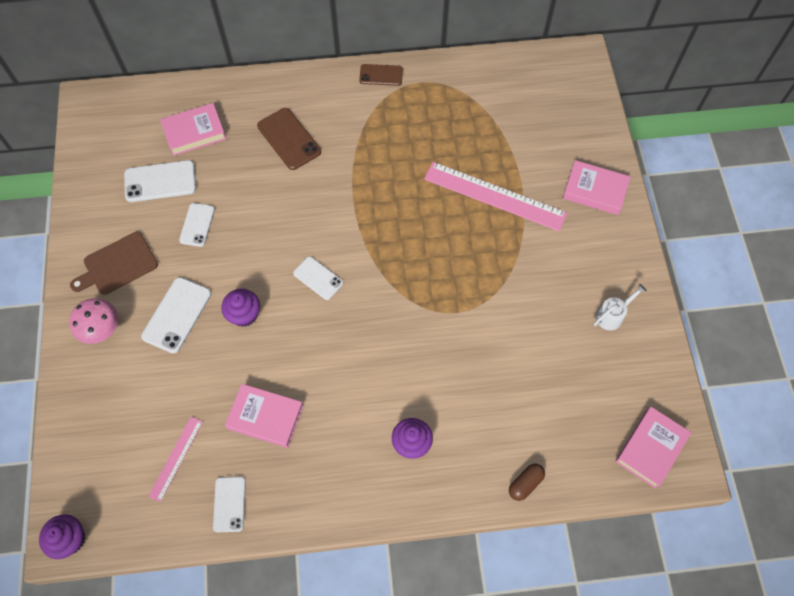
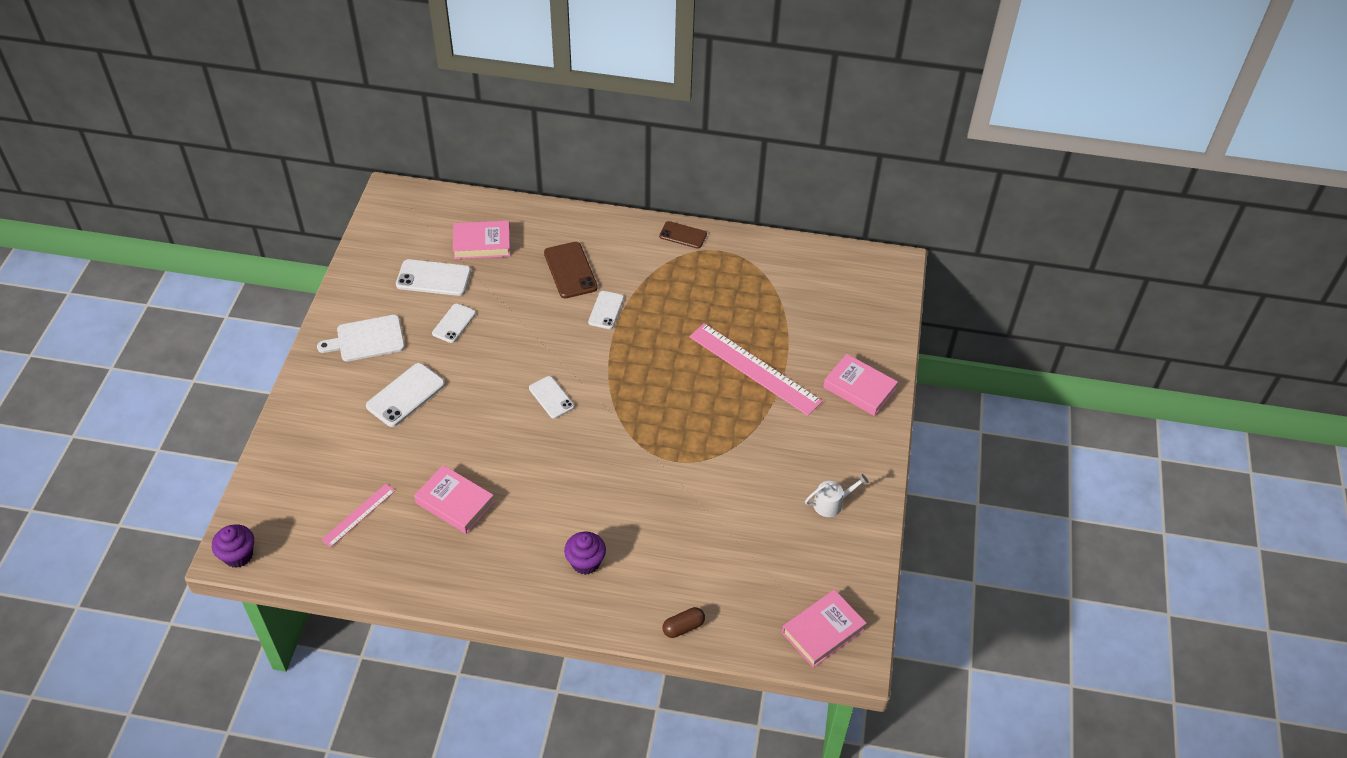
camera: 15 degrees right, 15 degrees down
(102, 330) = (332, 390): pink mushroom -> none
(117, 265) = (367, 339): brown cutting board -> white cutting board
(229, 504) = (393, 566): white phone -> white phone (606, 310)
(244, 315) = (469, 411): purple cupcake -> none

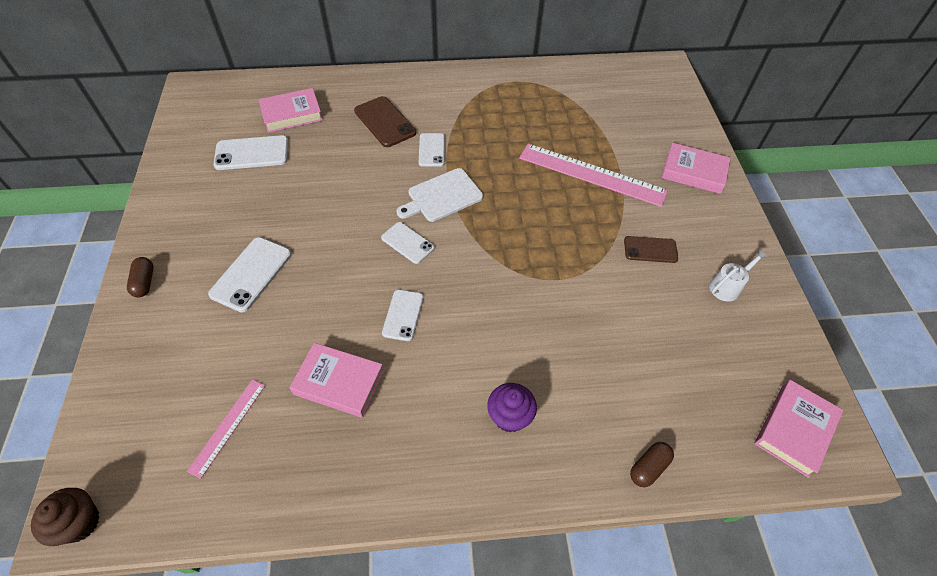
camera: 15 degrees left, 5 degrees up
(238, 555) = (80, 523): purple cupcake -> brown cupcake
(314, 382) = (144, 282): none -> brown capsule
(367, 339) = (195, 225): white cutting board -> white cutting board (442, 196)
(454, 323) = (284, 191): white phone -> white phone (403, 315)
(683, 235) = (476, 75): brown phone -> brown phone (650, 249)

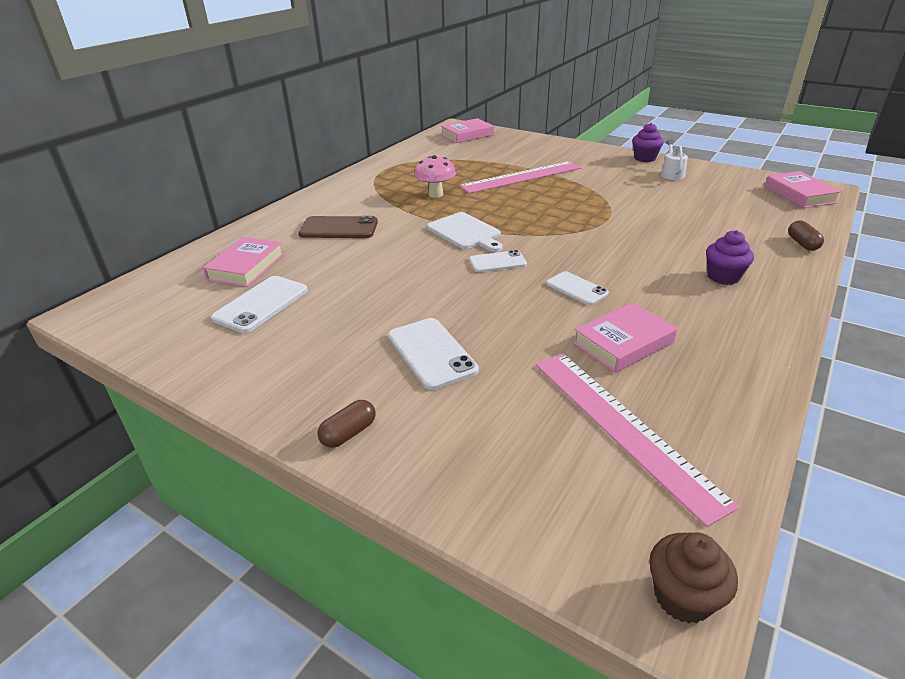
camera: 50 degrees left, 20 degrees down
(144, 282) = (349, 433): brown capsule -> brown capsule turned 75 degrees counterclockwise
(228, 426) = (623, 427): pink ruler -> pink ruler, size x1.91
(431, 150) = (406, 220): white phone -> none
(442, 196) = (465, 232): white cutting board -> white cutting board turned 45 degrees counterclockwise
(496, 139) = (435, 194): none -> pink mushroom
(650, 249) = (615, 183): brown phone -> none
(693, 172) = (563, 150): pink book -> pink book (467, 135)
(748, 246) = (644, 158): none -> purple cupcake

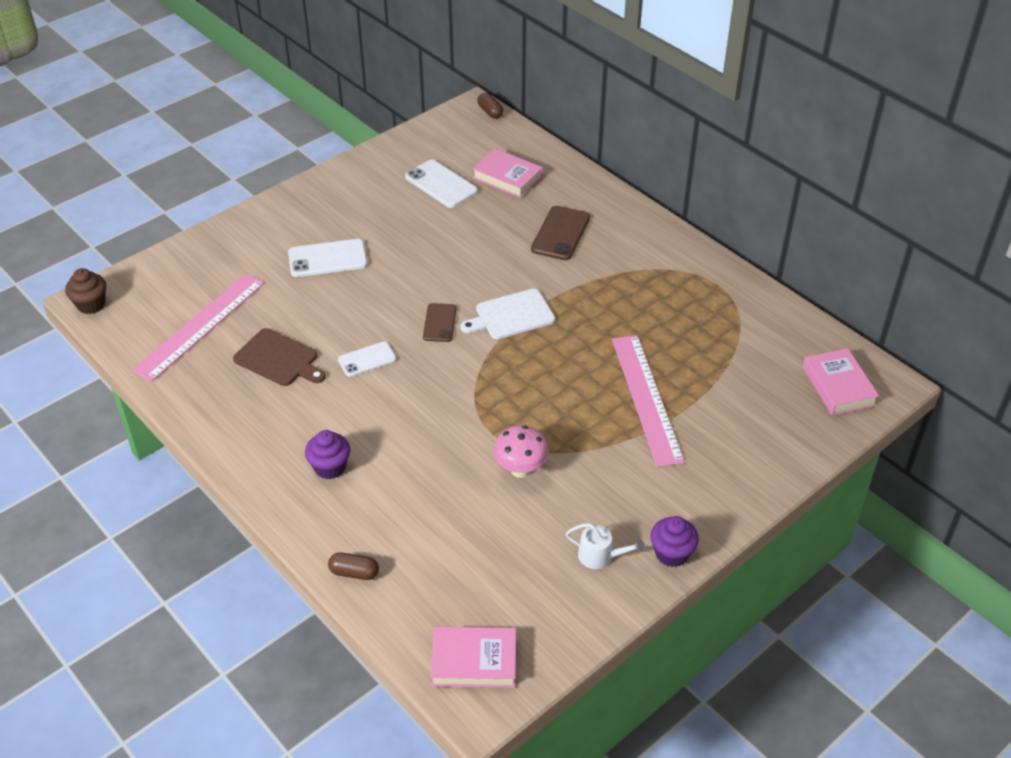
camera: 105 degrees right, 10 degrees up
(349, 433) = (272, 214): brown capsule -> brown capsule (490, 112)
(435, 194) = (619, 312): pink mushroom -> pink mushroom (520, 470)
(497, 262) = (439, 323): white phone -> brown phone
(623, 343) = (279, 359): pink book -> brown cutting board
(623, 427) = (200, 326): pink ruler -> pink ruler turned 45 degrees counterclockwise

